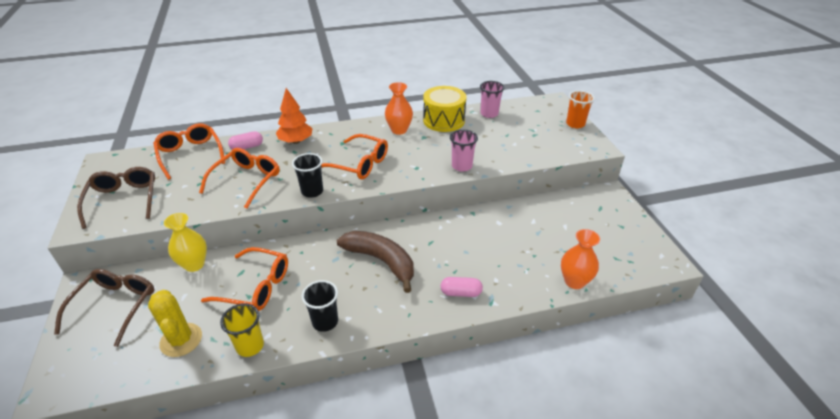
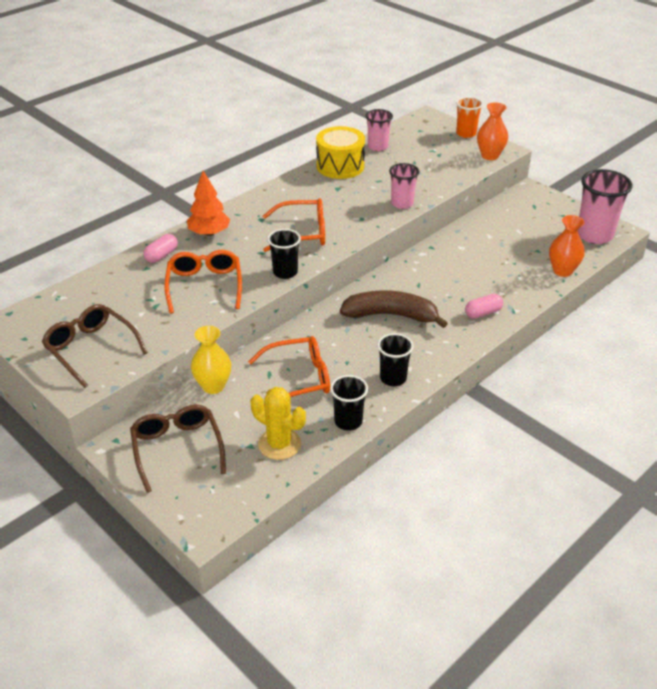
camera: 30 degrees left, 0 degrees up
(190, 154) = (105, 283): orange glasses -> none
(250, 346) = (348, 421): yellow cup -> black cup
(399, 130) = (305, 189): orange vase -> orange vase (490, 156)
(638, 257) = (594, 235): none -> pink cup

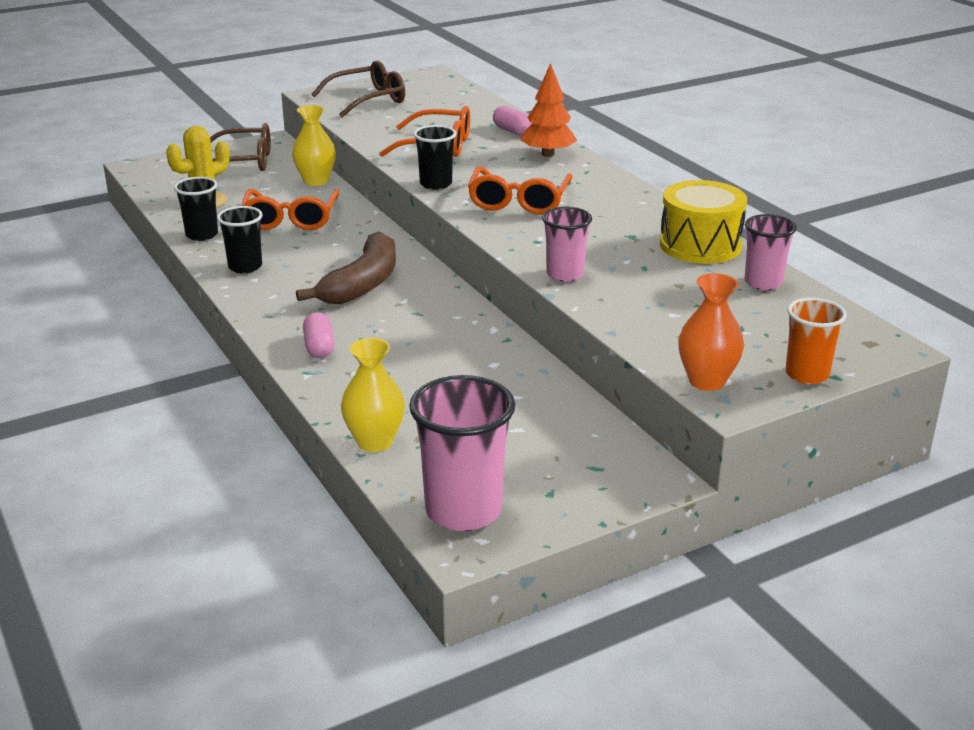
camera: 105 degrees right, 10 degrees down
(562, 271) = (375, 442): orange vase -> yellow vase

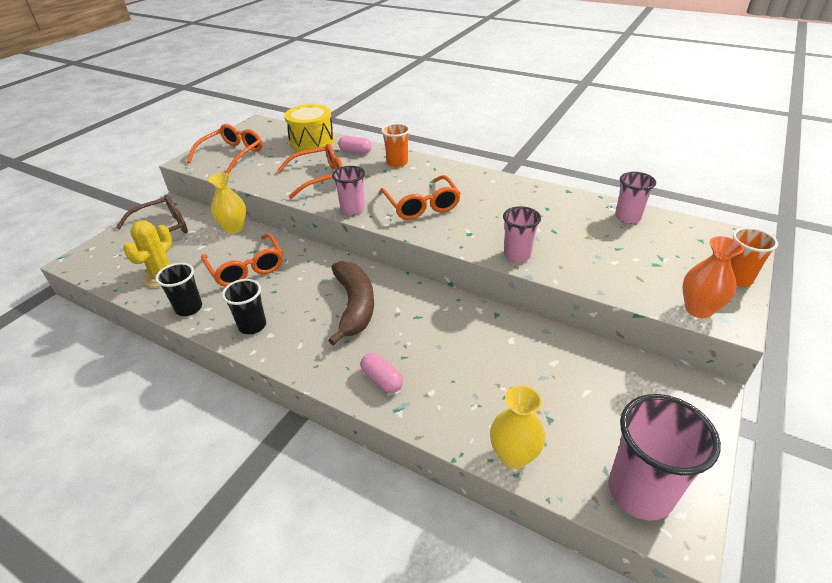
camera: 30 degrees left, 10 degrees up
(368, 100) = (232, 154): brown glasses -> orange glasses
(436, 184) = (352, 209): black cup -> pink cup
(548, 154) = (397, 163): orange tree -> orange cup
(700, 245) = (562, 202): yellow drum -> yellow drum (312, 141)

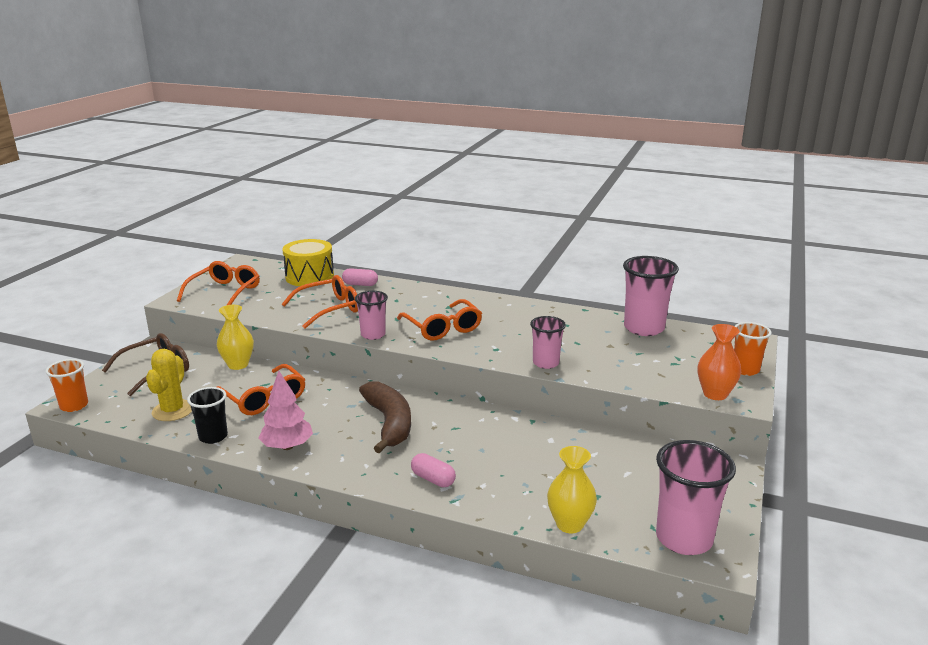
camera: 10 degrees left, 15 degrees down
(252, 326) = (287, 446): black cup -> pink tree
(397, 163) = (407, 293): orange cup -> orange cup (74, 406)
(627, 217) = (644, 328): pink cup -> pink cup, size x1.65

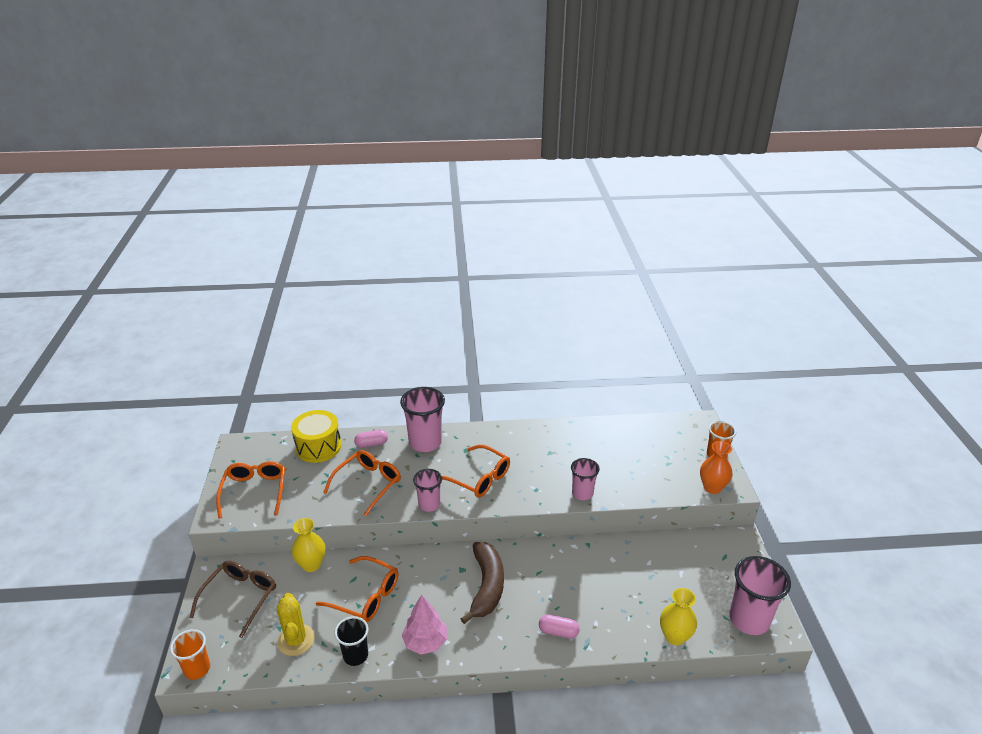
camera: 25 degrees left, 10 degrees up
(389, 423) = (487, 586): brown banana -> brown banana turned 45 degrees clockwise
(644, 328) = (625, 431): pink cup -> pink cup (425, 443)

